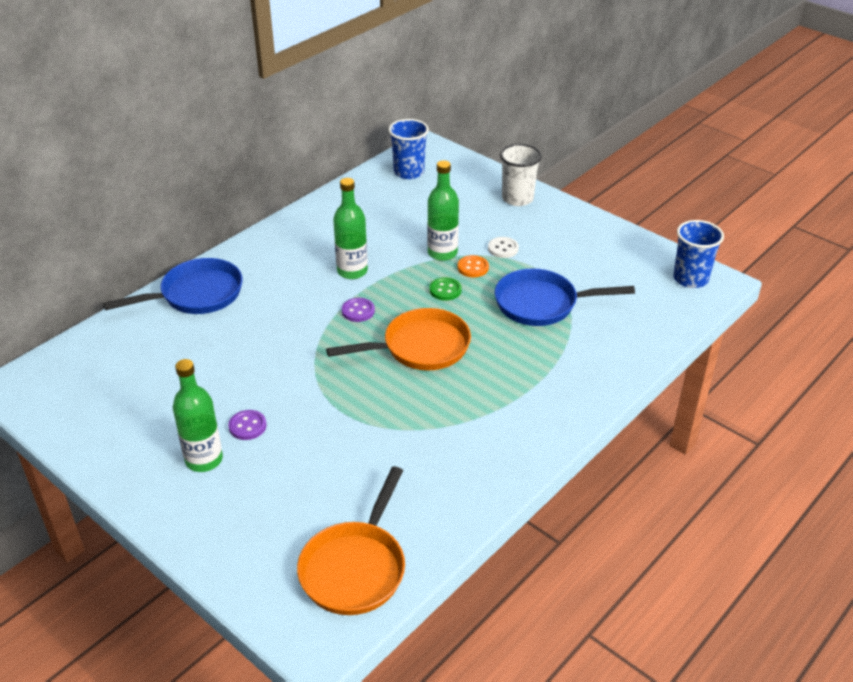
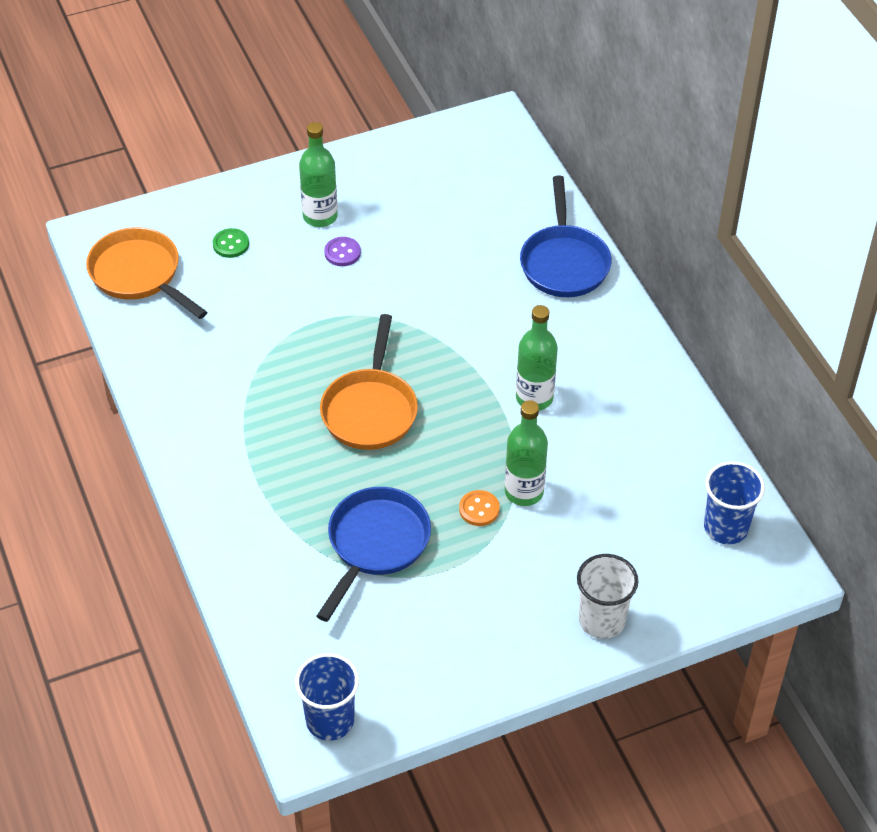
camera: 115 degrees right, 10 degrees up
(358, 311) = (460, 380): purple button -> none
(445, 290) = (452, 467): green button -> green button (231, 244)
(503, 248) = (500, 555): white button -> none

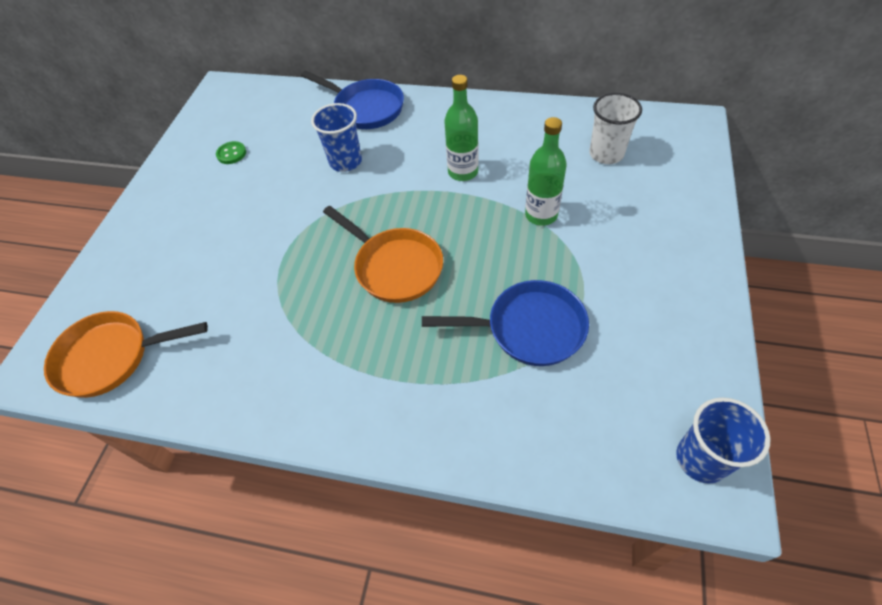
camera: 50 degrees left, 5 degrees up
(231, 244) = (154, 276): green button -> green button (231, 154)
(320, 216) = (192, 209): green bottle -> none
(342, 253) = (237, 213): purple button -> none
(375, 544) = (528, 328): blue pan -> blue pan turned 120 degrees clockwise
(479, 509) = (539, 247): orange button -> none
(602, 620) = (686, 226): white cup -> white cup (606, 154)
(726, 527) = (641, 132): blue cup -> blue cup (345, 161)

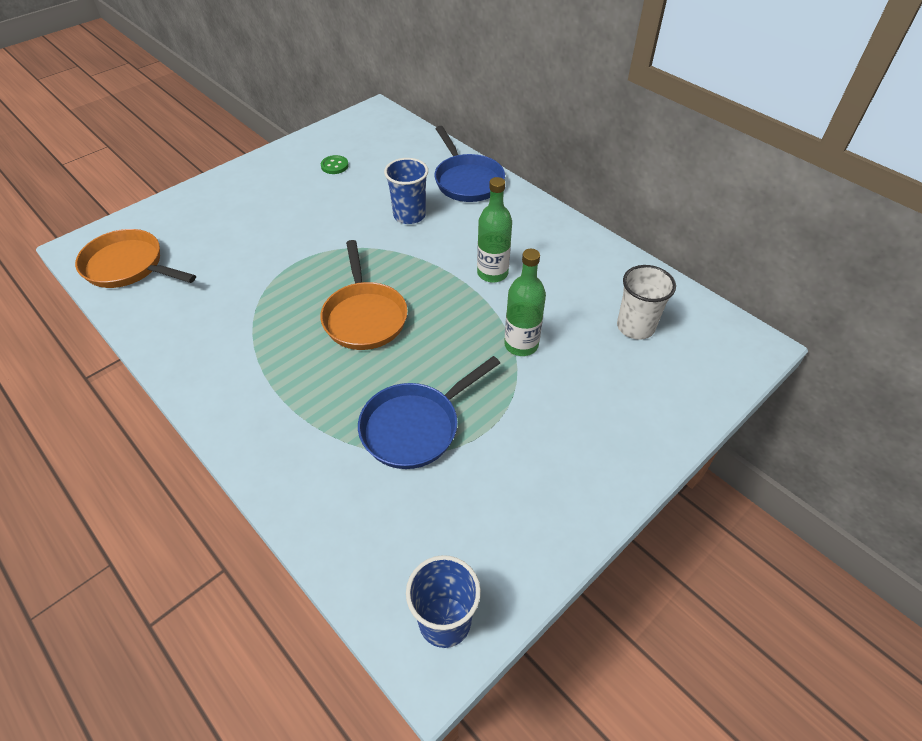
camera: 30 degrees right, 5 degrees down
(528, 328) = (415, 426): blue pan -> blue pan turned 105 degrees clockwise

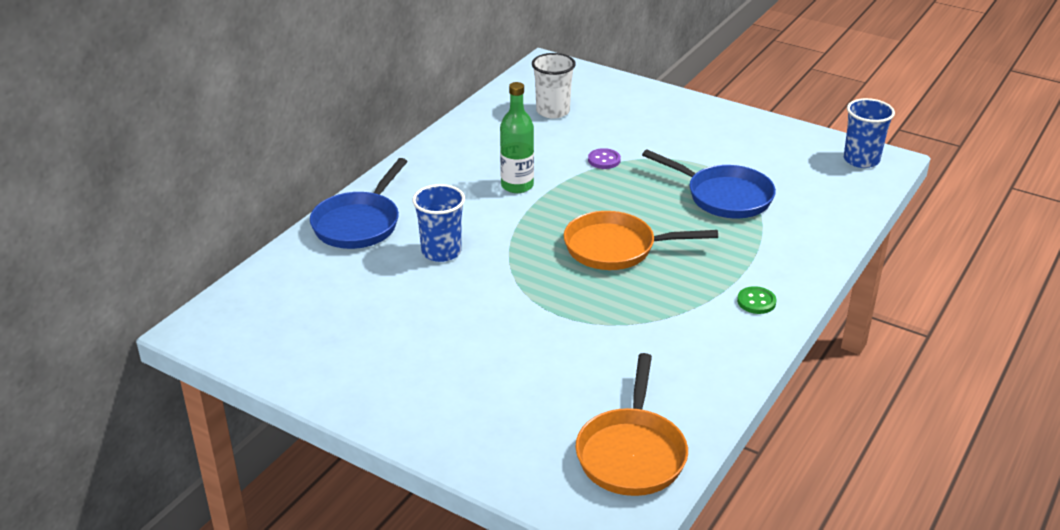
camera: 105 degrees left, 15 degrees down
(334, 166) = (352, 333): green button -> green button (756, 302)
(364, 316) = (616, 248): orange pan -> orange pan turned 150 degrees counterclockwise
(467, 180) = (359, 223): blue pan -> blue pan turned 150 degrees clockwise
(521, 344) = (604, 160): green bottle -> purple button

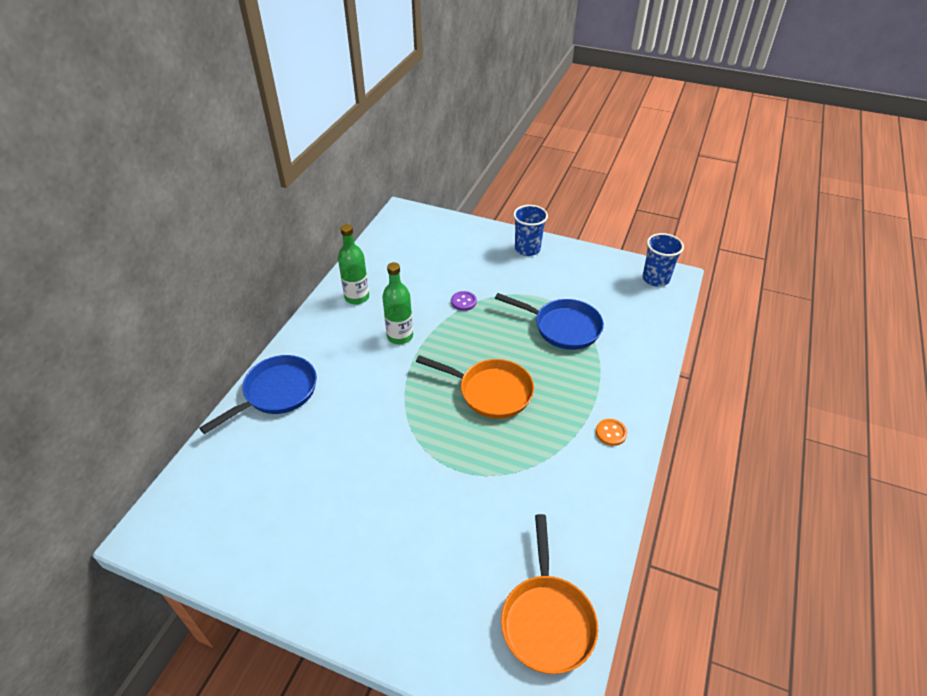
camera: 10 degrees left, 10 degrees up
(359, 223) = (276, 393): blue pan -> blue pan turned 150 degrees counterclockwise
(441, 252) = (349, 415): blue cup -> blue cup (527, 249)
(472, 143) = (357, 297): none -> green bottle
(553, 111) = (415, 257): white cup -> none
(616, 248) = (490, 391): orange pan -> orange pan turned 150 degrees counterclockwise
(756, 302) = (611, 433): green button -> orange button

